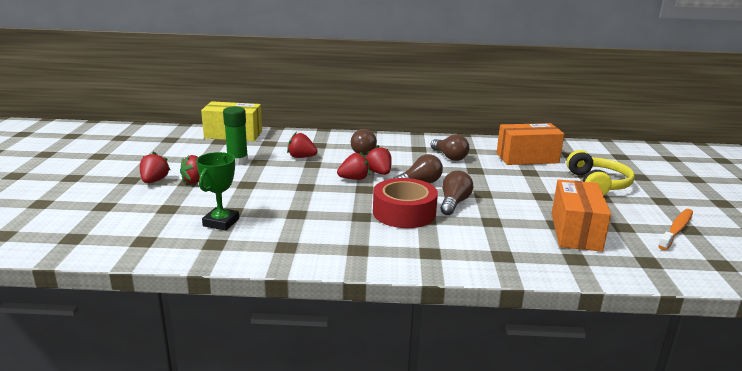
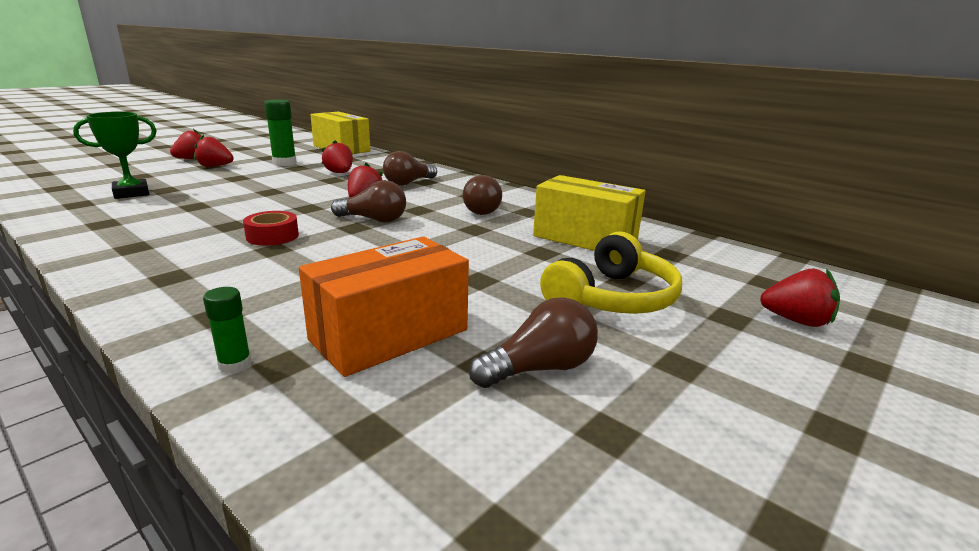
camera: 40 degrees right, 0 degrees up
(354, 179) = (326, 198): red strawberry -> red strawberry (796, 321)
(404, 213) = (272, 236): red tape -> red tape, size x0.55
(454, 203) = (347, 247): brown light bulb -> brown light bulb (539, 368)
(527, 158) = (585, 238): orange box -> yellow box
(564, 266) = (235, 365): none -> green glue stick
(676, 230) = (576, 418): orange toothbrush -> none

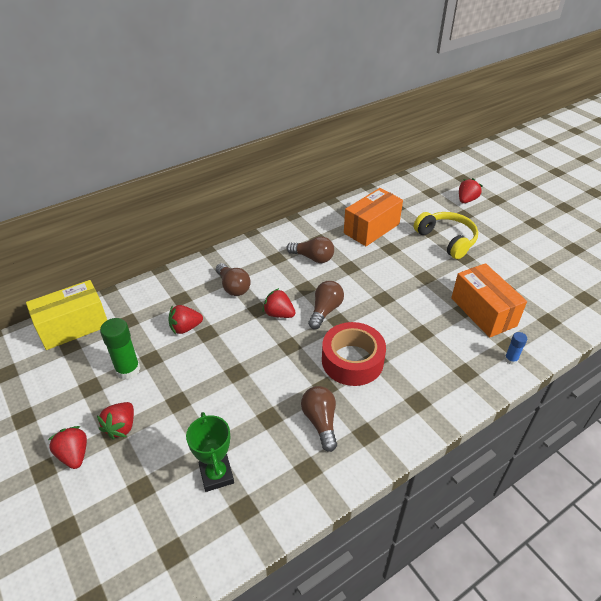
camera: 75 degrees left, 20 degrees up
(235, 365) = (511, 359): green glue stick -> blue glue stick
(272, 236) = (352, 360): red tape -> red tape, size x1.82
(539, 368) = (506, 274): brown light bulb -> brown light bulb (320, 422)
(585, 238) = (371, 228): yellow box -> orange box

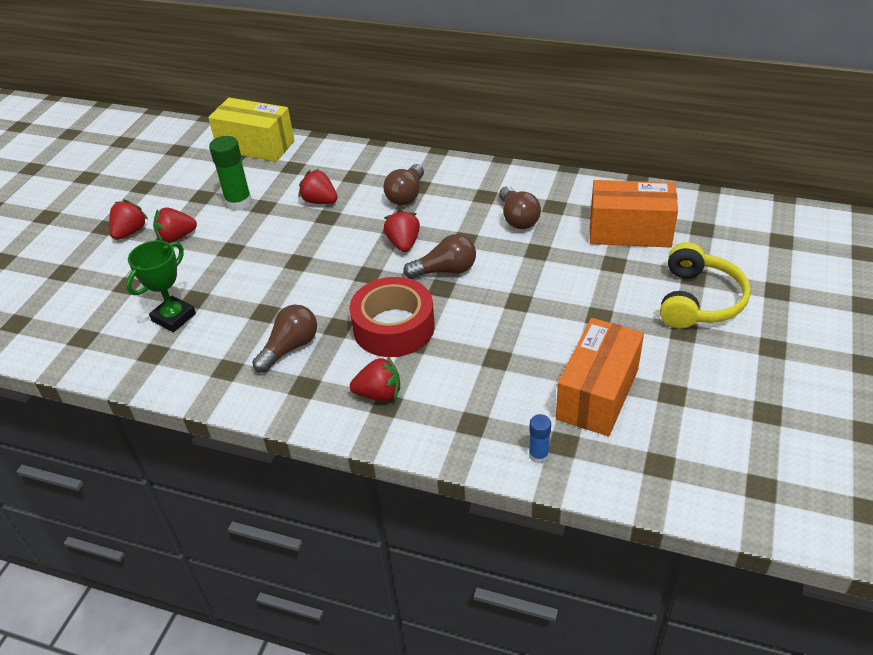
camera: 55 degrees right, 0 degrees up
(466, 200) = (815, 278): red strawberry -> red strawberry (379, 394)

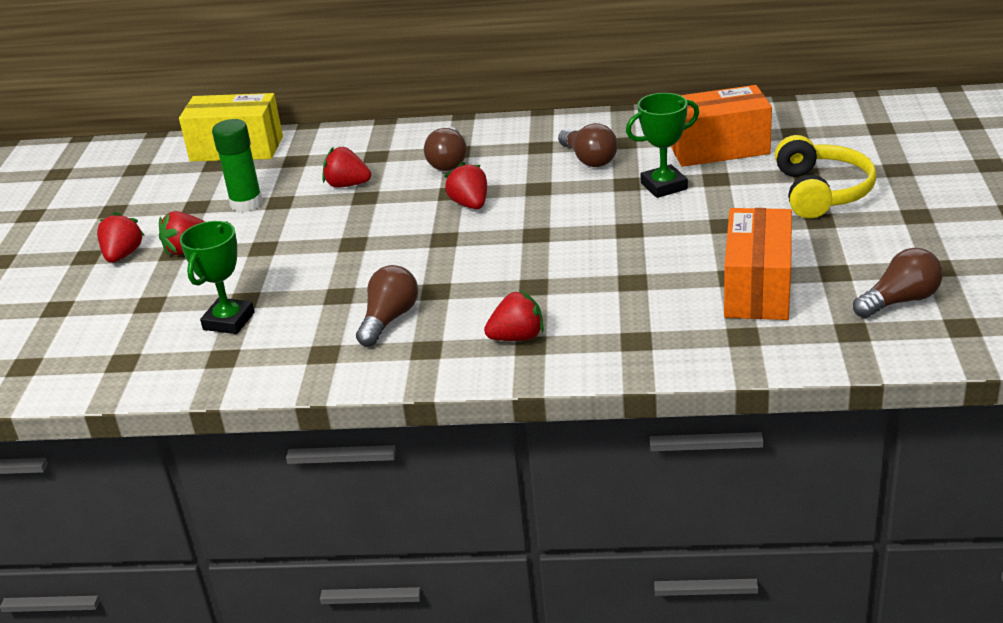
camera: 15 degrees left, 10 degrees down
(393, 327) = (501, 278): red tape -> none
(445, 270) = (532, 219): brown light bulb -> brown light bulb (899, 301)
(538, 455) = (722, 350): blue glue stick -> none
(566, 261) = (664, 186): none -> green trophy

